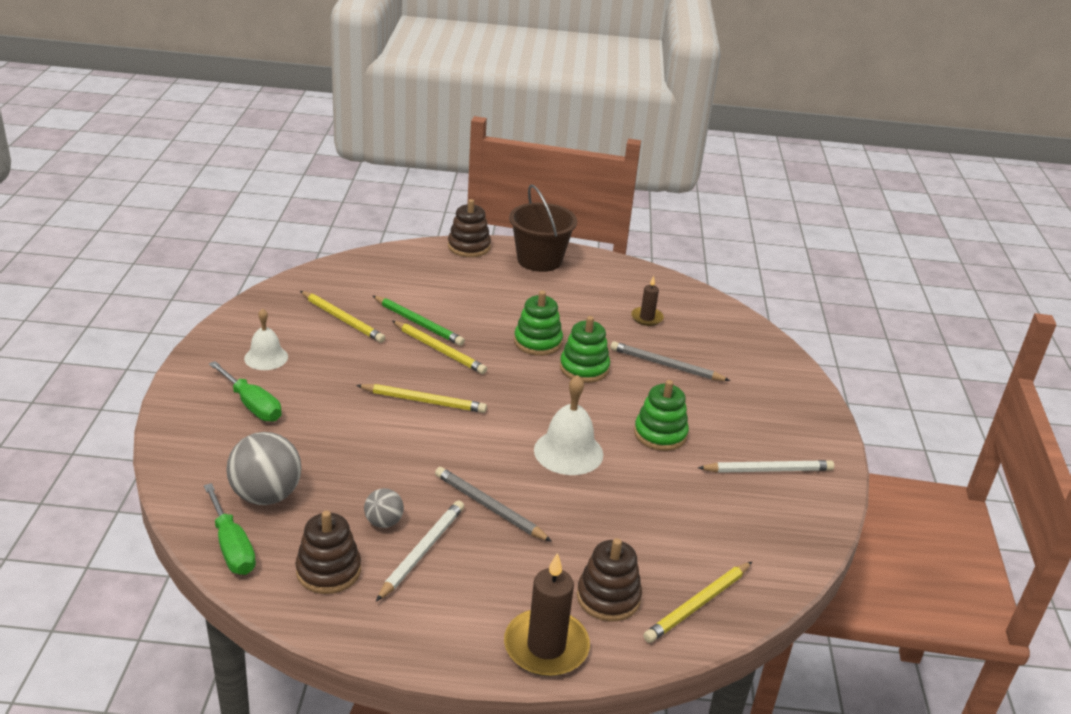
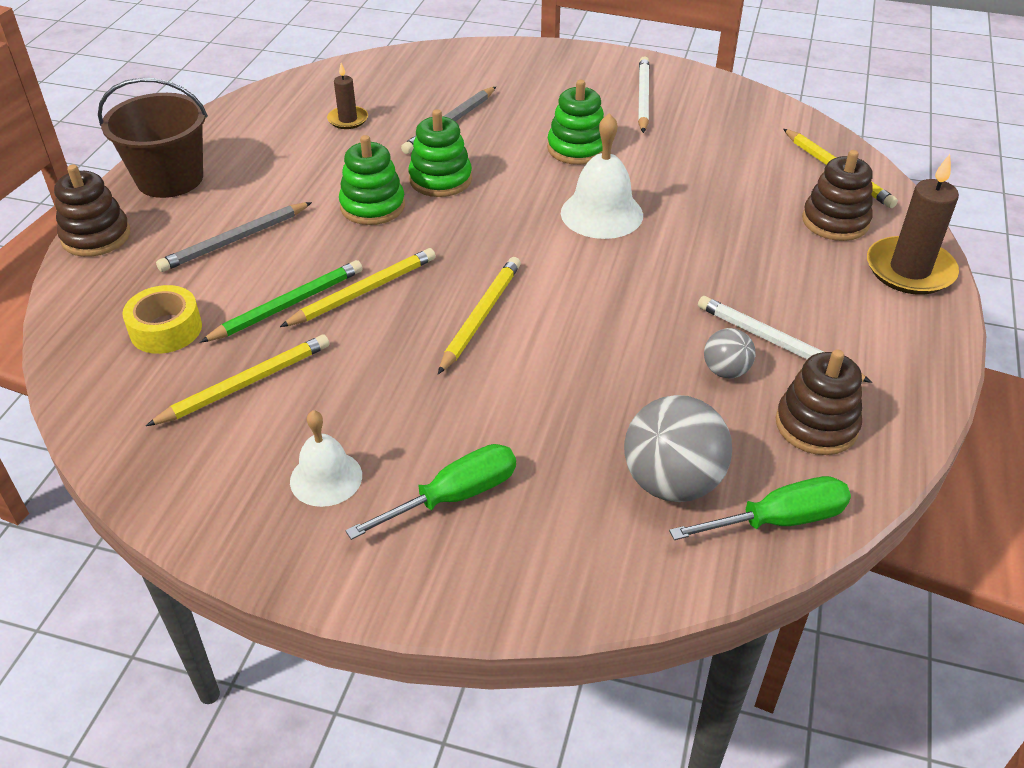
camera: 75 degrees left, 10 degrees up
(386, 285) = (166, 329): none -> yellow tape
(489, 507) = (698, 283): grey pencil -> grey pencil (235, 240)

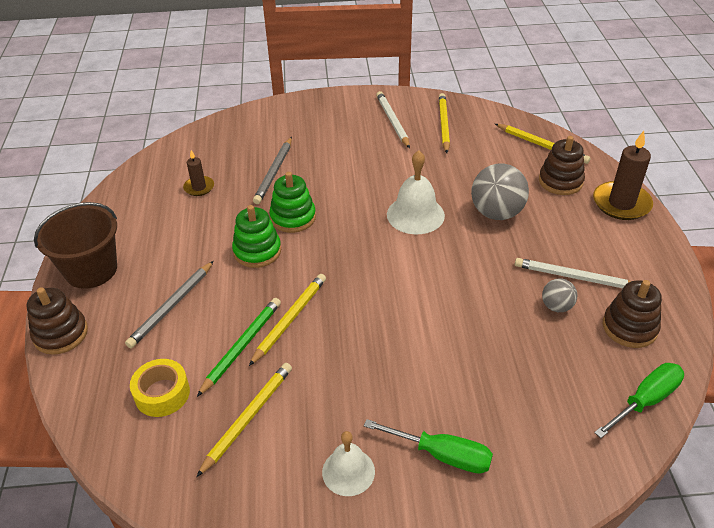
camera: 20 degrees left, 0 degrees up
(454, 497) = (442, 455): green screwdriver -> green screwdriver turned 75 degrees clockwise
(481, 316) = (381, 314): yellow pencil -> yellow pencil (443, 125)
(577, 148) = (371, 170): green stacking toy -> none
(672, 482) = (570, 396): grey ball -> grey ball (496, 213)

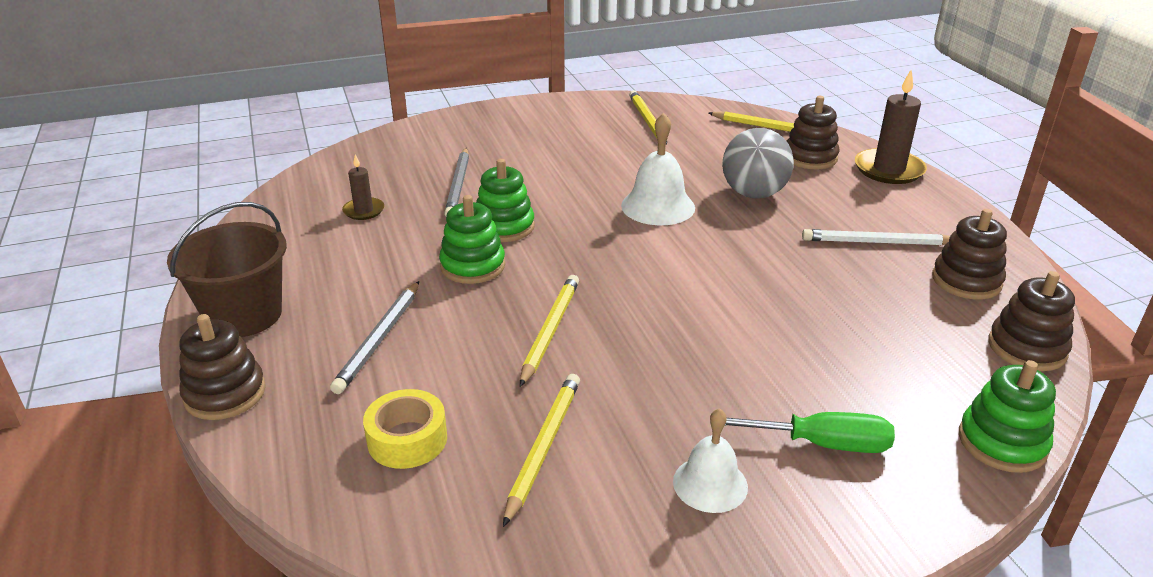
camera: 15 degrees left, 10 degrees down
(242, 346) = (498, 369): green pencil -> none
(392, 121) = (584, 123): white pencil -> none
(556, 306) = (873, 272): grey ball -> none
(579, 482) = (1002, 442): none -> green stacking toy
(645, 401) = (1026, 348): green screwdriver -> brown stacking toy

